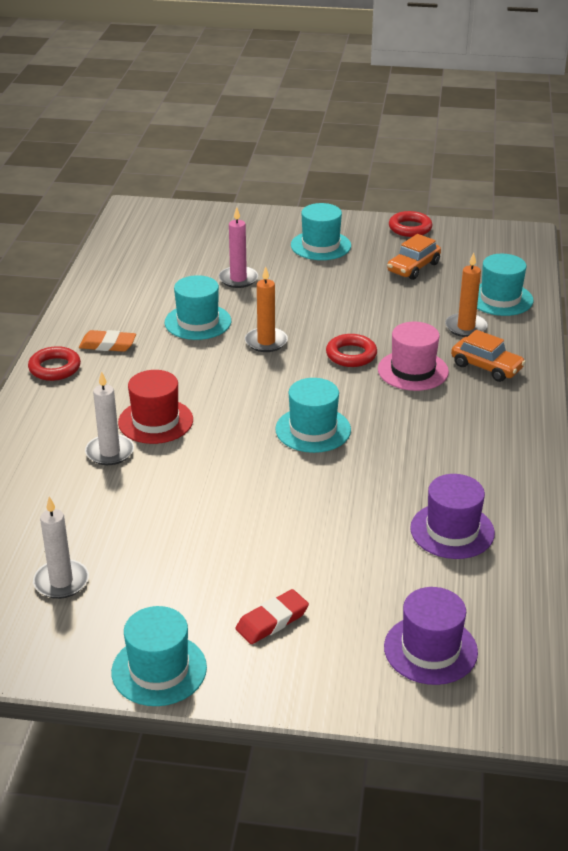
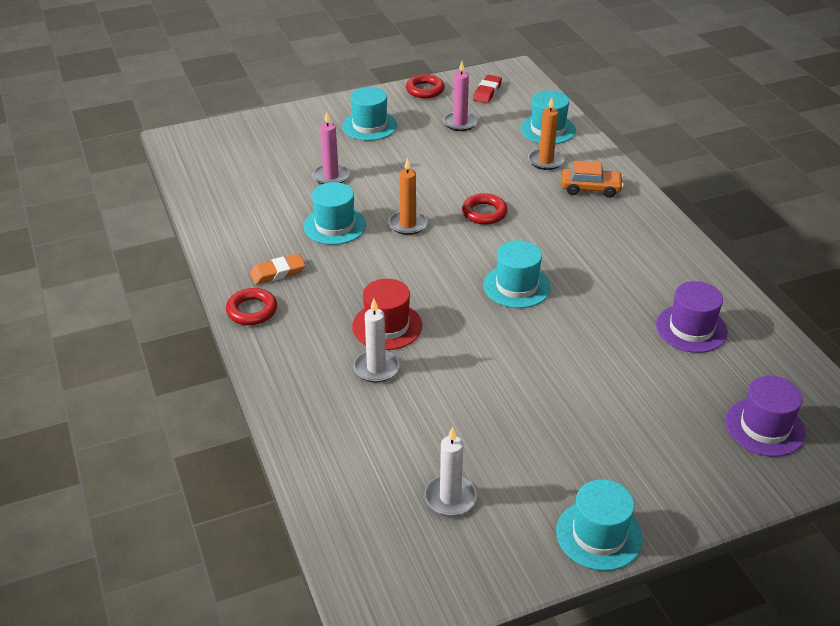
camera: 30 degrees left, 5 degrees up
(272, 621) = (640, 455): red eraser -> red eraser (487, 92)
(413, 267) = (460, 123): orange car -> pink candle
(413, 370) = (542, 210): pink hat -> none

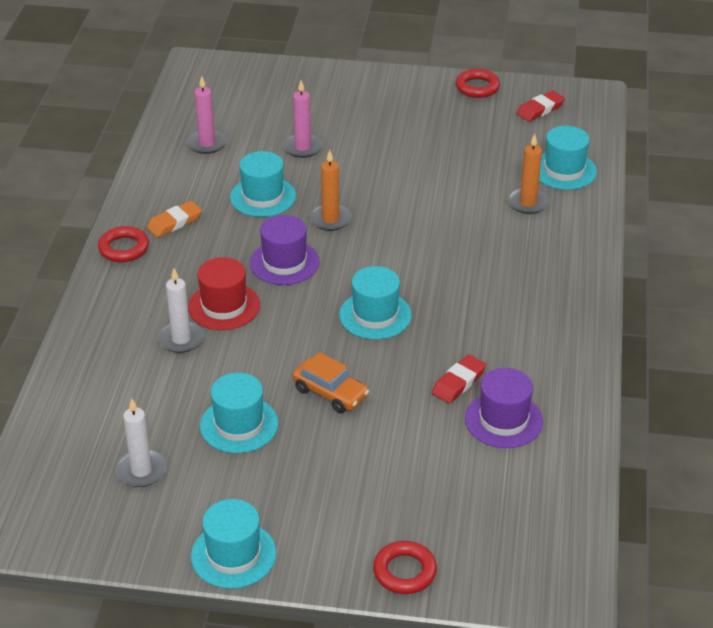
camera: 30 degrees right, 0 degrees up
(278, 272) = (174, 222): orange eraser -> orange eraser turned 45 degrees counterclockwise
(369, 126) = (386, 108): turquoise hat -> turquoise hat (239, 425)
(460, 123) = (479, 134): pink candle -> pink candle (207, 143)
(484, 213) = (414, 234): red ring -> red ring (404, 571)
(590, 188) = (546, 247): orange car -> orange car (330, 393)
(630, 313) = (458, 382): none -> red eraser
(764, 427) = (478, 536): purple hat -> purple hat (284, 262)

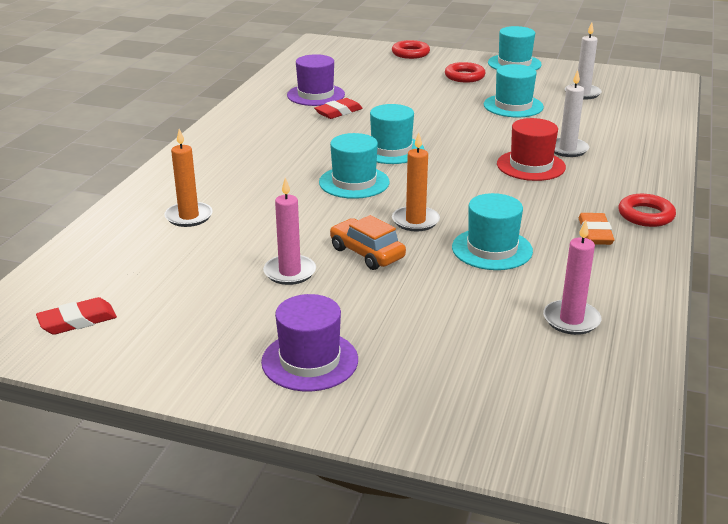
camera: 170 degrees left, 10 degrees down
(174, 222) = (595, 233): orange eraser -> orange eraser turned 60 degrees counterclockwise
(284, 262) = (470, 190): purple hat -> purple hat (310, 361)
(302, 147) = (435, 301): pink candle -> pink candle (290, 272)
(330, 393) = (441, 114): orange car -> orange car (367, 253)
(477, 87) = (140, 367): red ring -> red ring (464, 76)
(564, 170) = (119, 243): turquoise hat -> turquoise hat (354, 182)

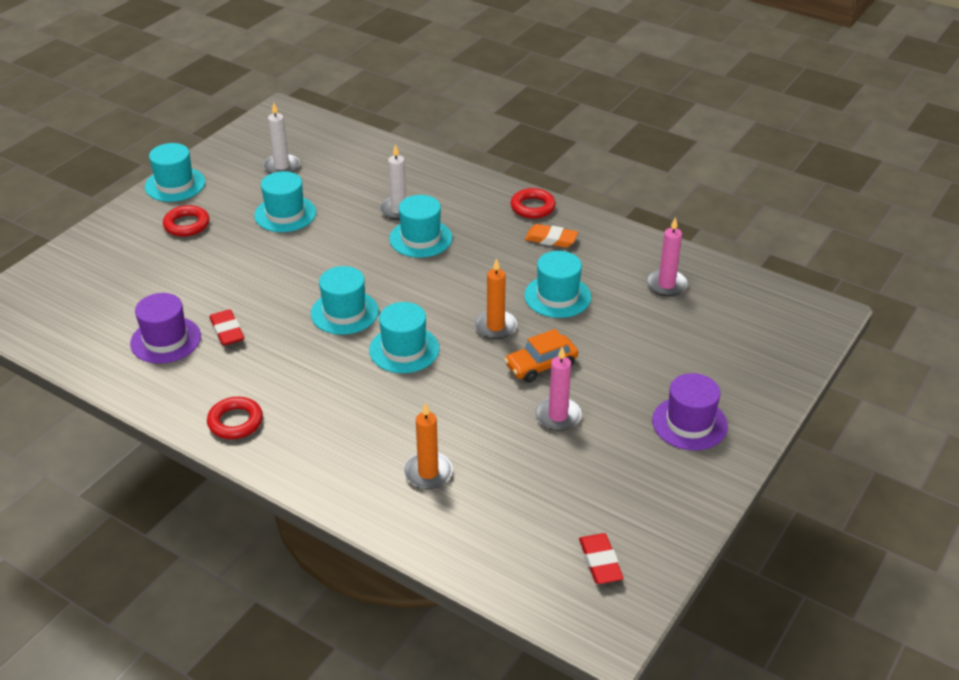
camera: 75 degrees left, 10 degrees up
(410, 53) = (87, 246): red ring -> red ring (235, 422)
(531, 165) = (420, 238): red hat -> turquoise hat

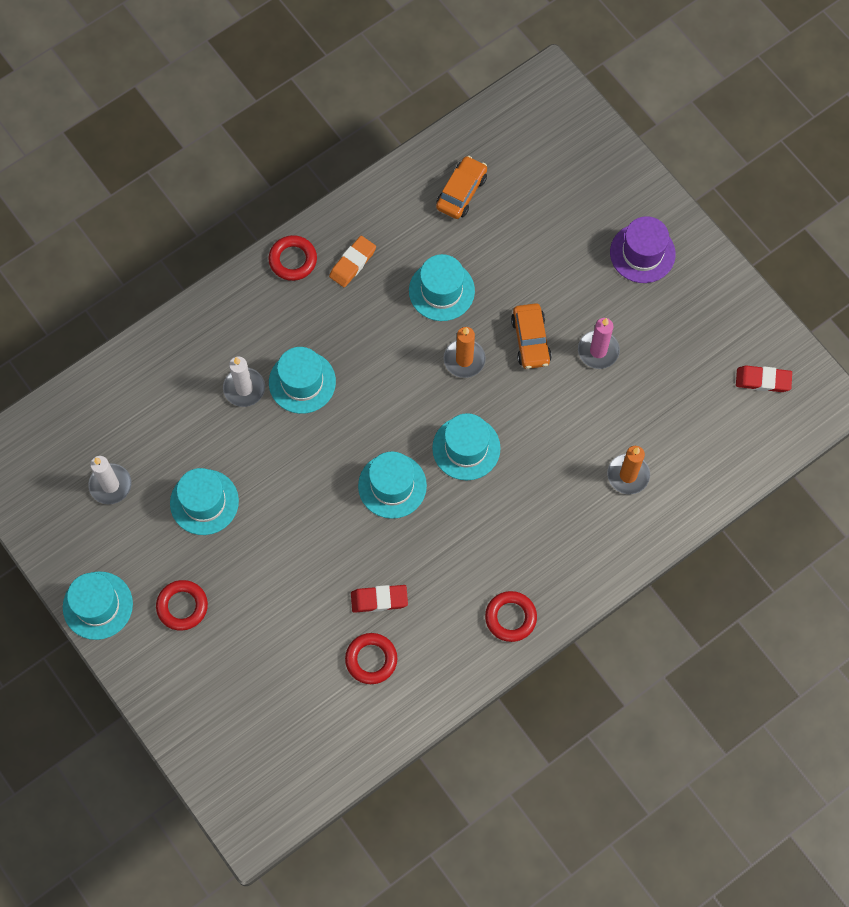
camera: 70 degrees left, 30 degrees up
(165, 340) = (371, 659): purple hat -> red ring
(666, 285) = (461, 192): pink candle -> orange car

